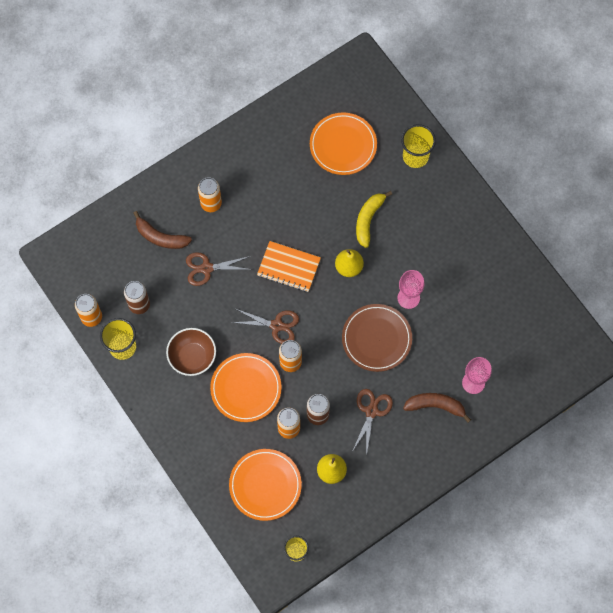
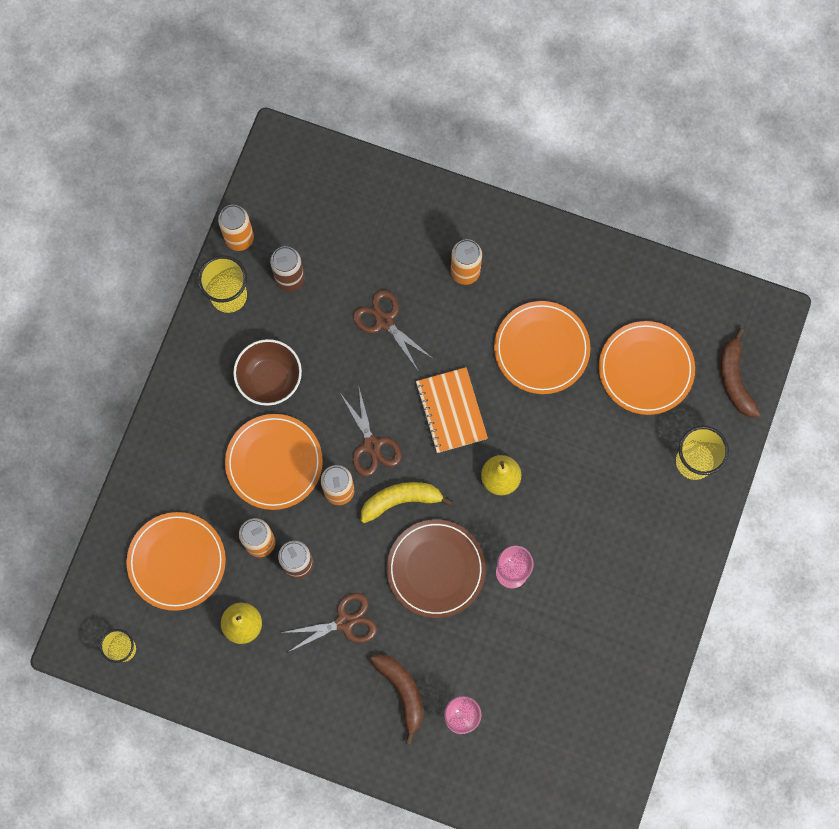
camera: 55 degrees right, 5 degrees up
(160, 237) = (385, 245): brown banana -> brown banana (735, 379)
(289, 193) = (541, 349): none -> orange plate
(368, 220) = (574, 461): yellow banana -> yellow banana (401, 500)

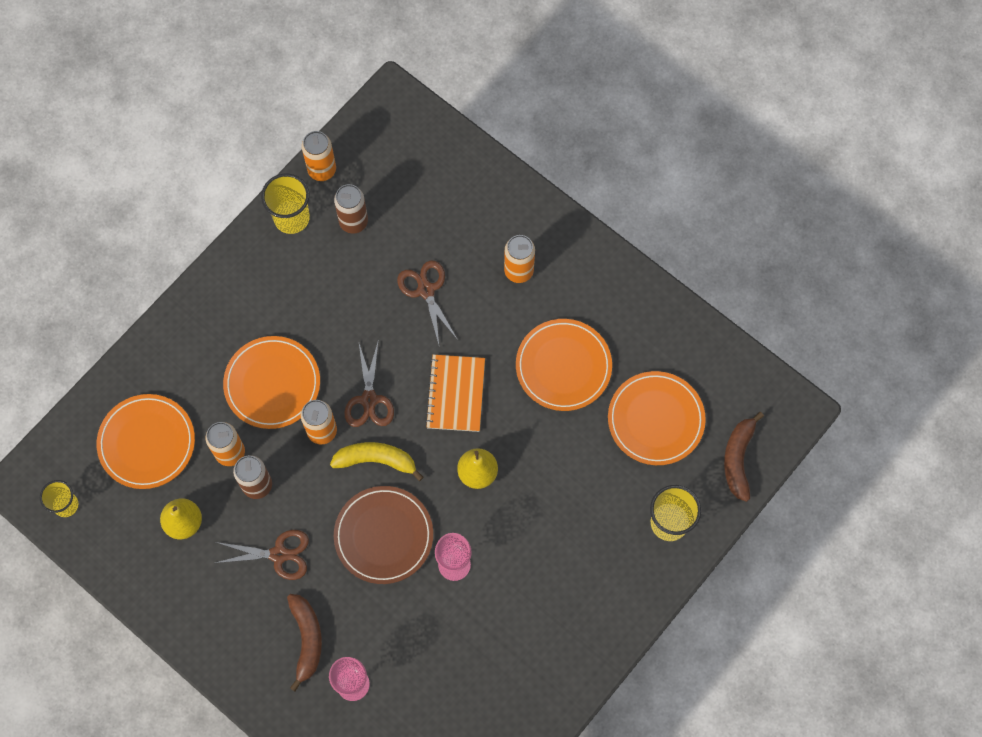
camera: 20 degrees right, 5 degrees down
(270, 379) = (299, 306): brown bowl -> none

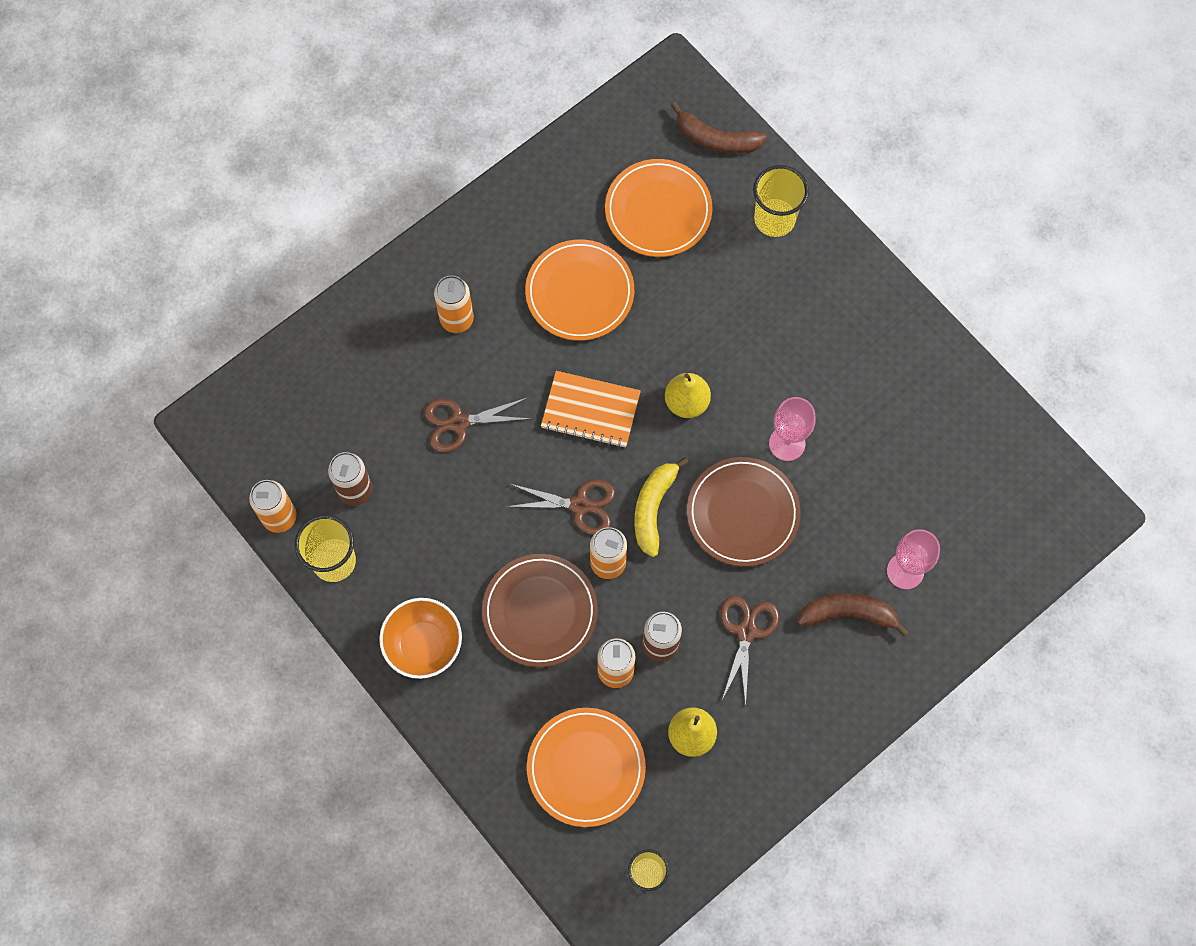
camera: 80 degrees left, 0 degrees up
(232, 299) = (423, 645): none -> orange bowl
(272, 384) = (540, 611): orange plate -> brown plate

